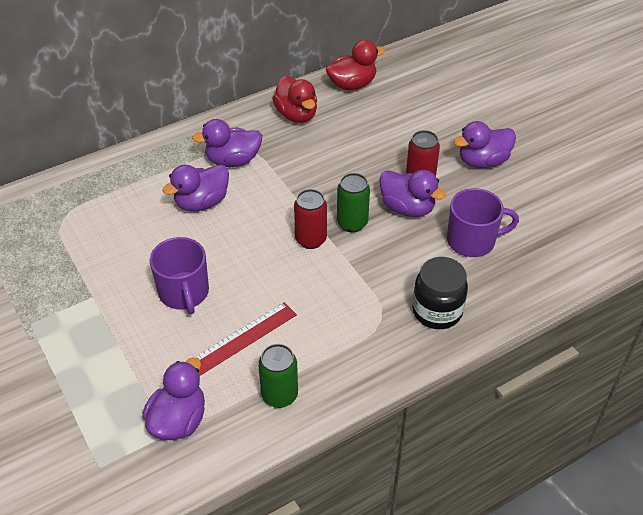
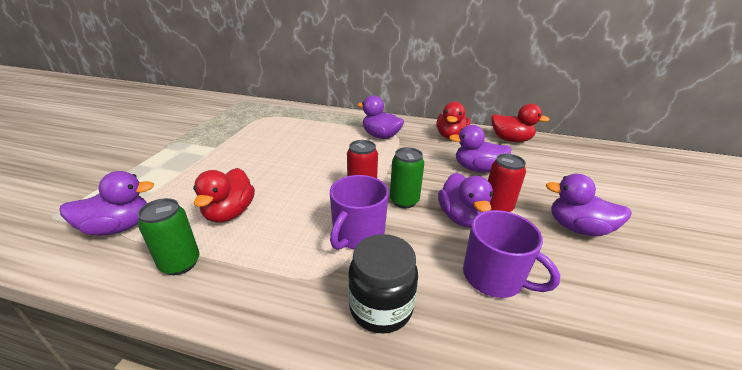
camera: 45 degrees right, 15 degrees down
(184, 293) = (251, 171): purple mug -> purple mug (357, 234)
(201, 202) = (333, 143): purple duck -> purple duck (477, 169)
(241, 338) = (229, 213): red ruler -> red duck

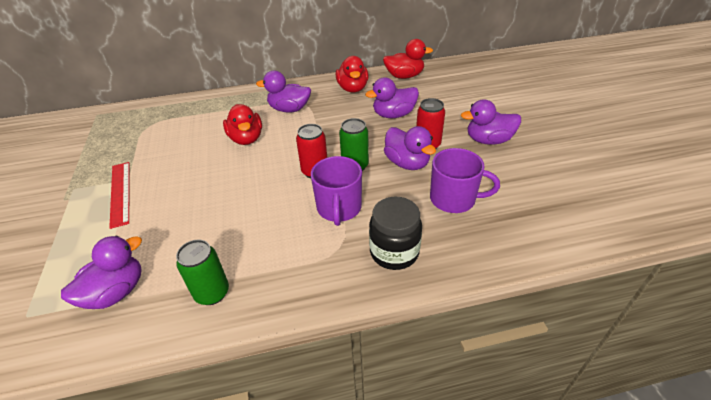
camera: 25 degrees left, 10 degrees up
(201, 154) = (120, 193): none -> red ruler
(229, 213) = (213, 236): red duck -> red duck (246, 139)

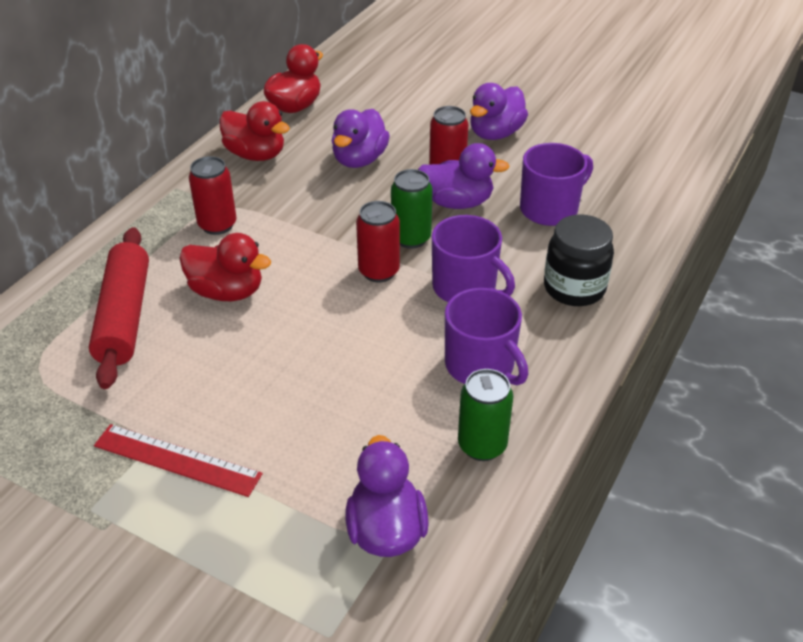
camera: 50 degrees left, 0 degrees up
(201, 125) = (124, 316): none -> red rolling pin
(279, 253) = (481, 366): none -> purple mug
(289, 109) = (217, 225): purple duck -> red can

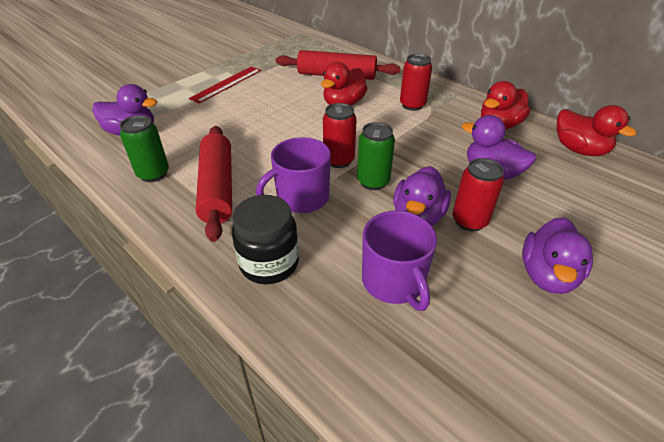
camera: 105 degrees right, 0 degrees up
(481, 366) = (217, 188): purple mug -> red rolling pin
(495, 133) = (547, 275): purple duck -> purple duck turned 120 degrees counterclockwise

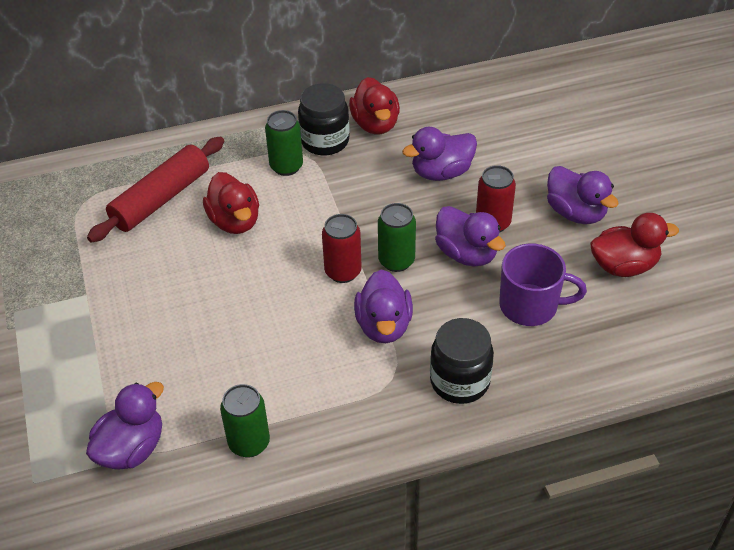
camera: 60 degrees left, 5 degrees up
(217, 188) = (319, 389): red rolling pin -> none
(227, 84) = (83, 315): red ruler -> none
(301, 198) = (384, 325): purple mug -> purple duck
(412, 105) = (286, 166): red can -> green can
(454, 111) = (325, 141): none -> black jar
(579, 150) = (451, 98): red duck -> red duck (624, 266)

